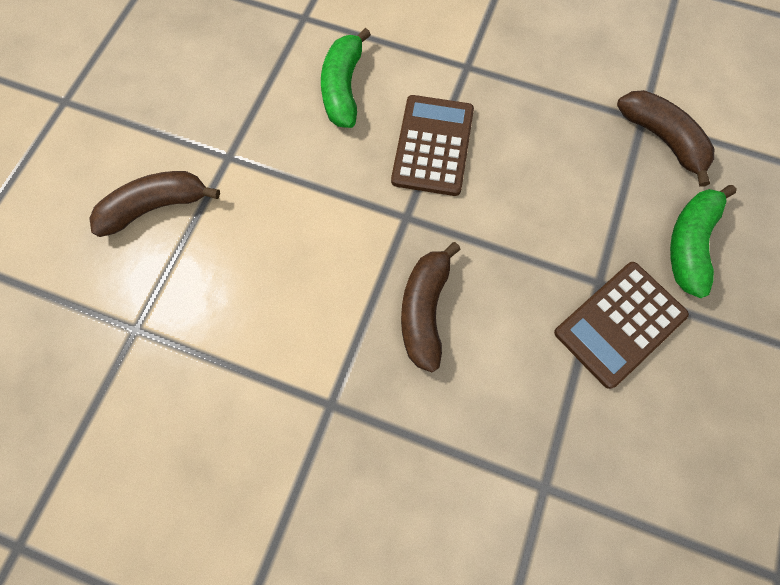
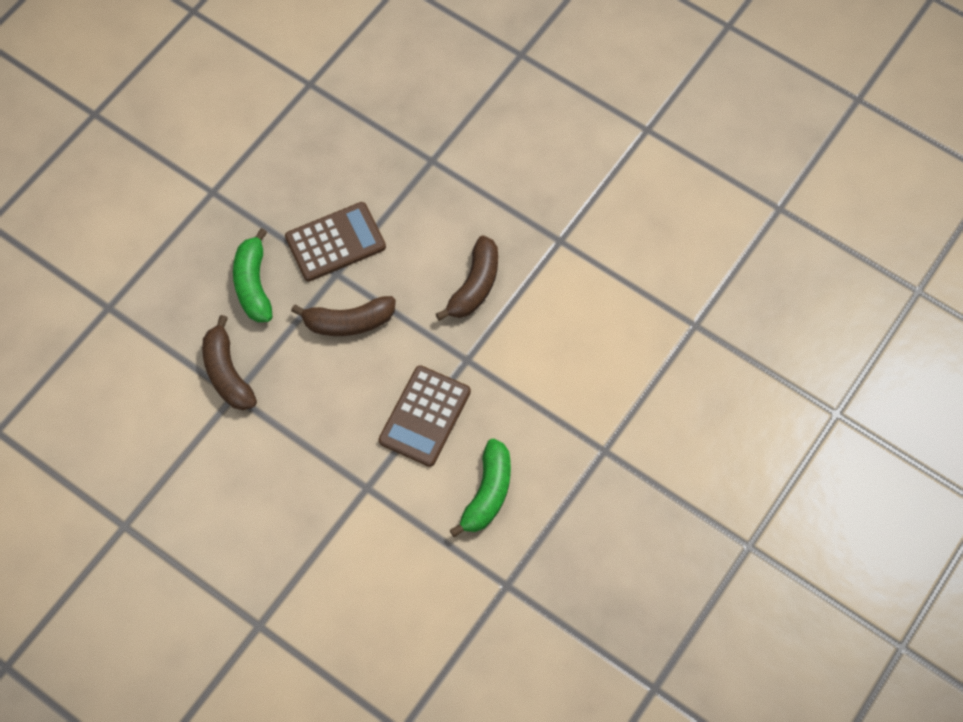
camera: 165 degrees left, 5 degrees down
(156, 207) = (671, 419): brown banana -> brown banana (348, 322)
(689, 244) = (253, 284): green banana -> green banana turned 135 degrees clockwise

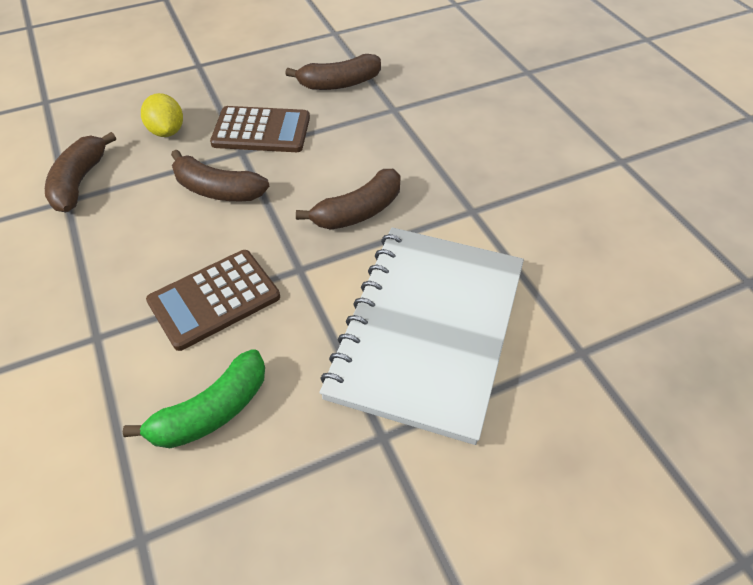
camera: 30 degrees right, 15 degrees down
(253, 284) = (167, 131): green banana -> yellow lemon
(362, 152) = (339, 83): none -> brown banana
(587, 361) = (428, 330): none -> white notebook

